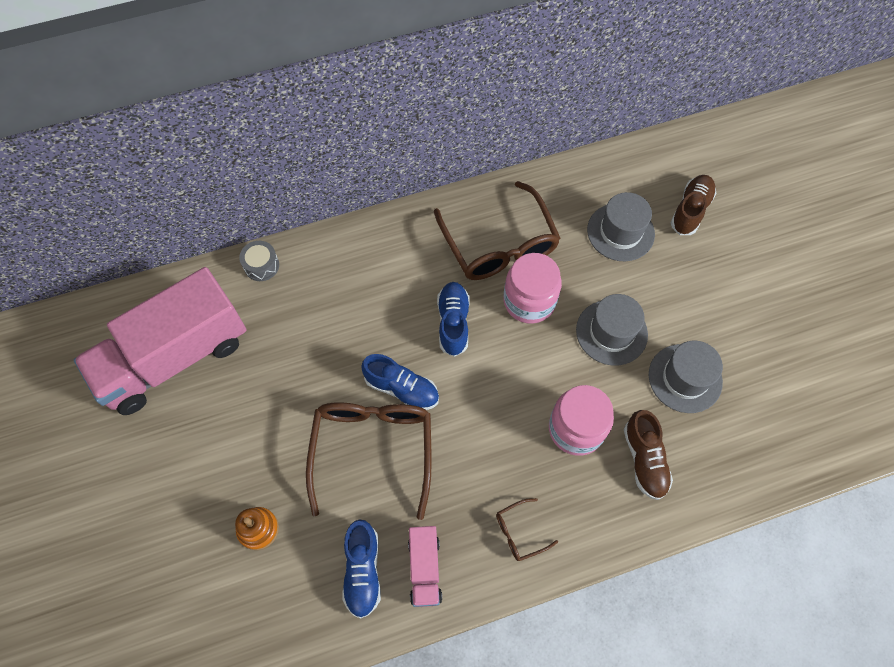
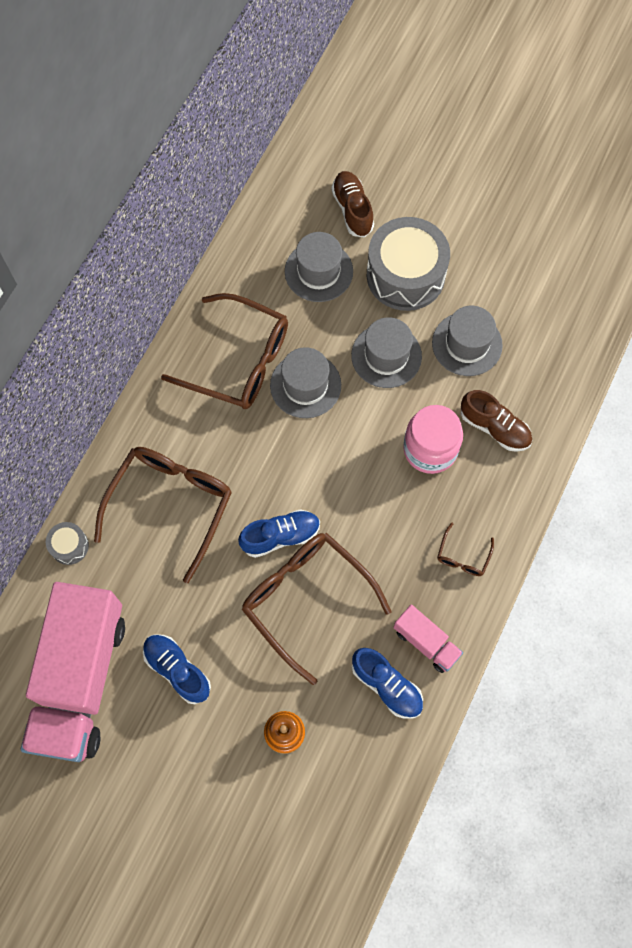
camera: 45 degrees left, 5 degrees up
(351, 298) = (170, 505): none -> brown glasses
(453, 323) = (267, 453): blue shoe -> blue shoe (177, 670)
(529, 301) = (305, 385): pink jar -> grey hat
(686, 288) = (405, 275): none -> grey drum

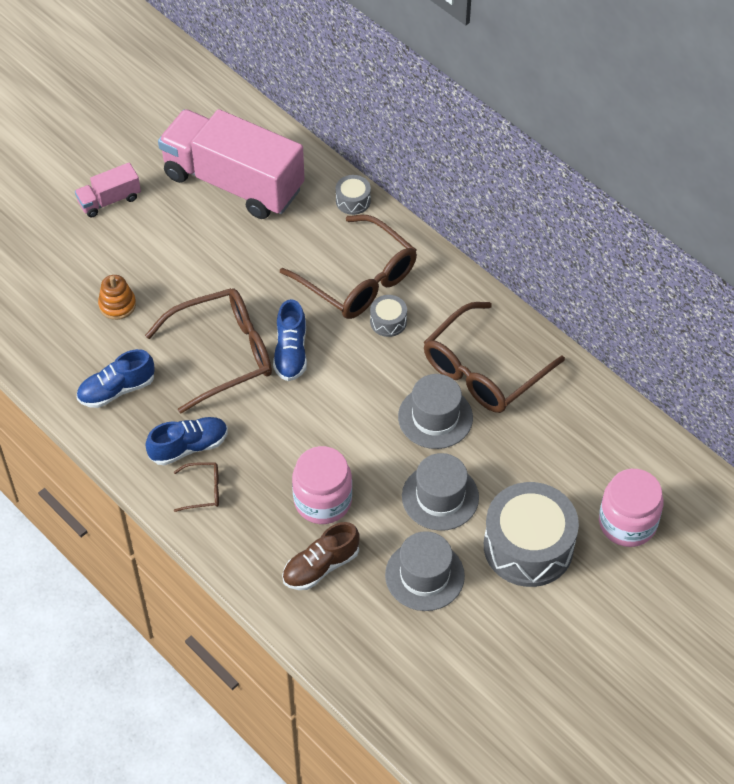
camera: 110 degrees right, 15 degrees down
(177, 670) = (208, 247): blue shoe -> blue shoe (189, 447)
(212, 460) = (388, 321): none -> grey drum
(318, 271) = (561, 468): grey hat -> none
(352, 210) = (627, 523): brown shoe -> pink jar
(426, 642) = (138, 432): pink truck -> pink truck (109, 200)
(463, 556) = (203, 490): brown glasses -> brown glasses turned 135 degrees clockwise

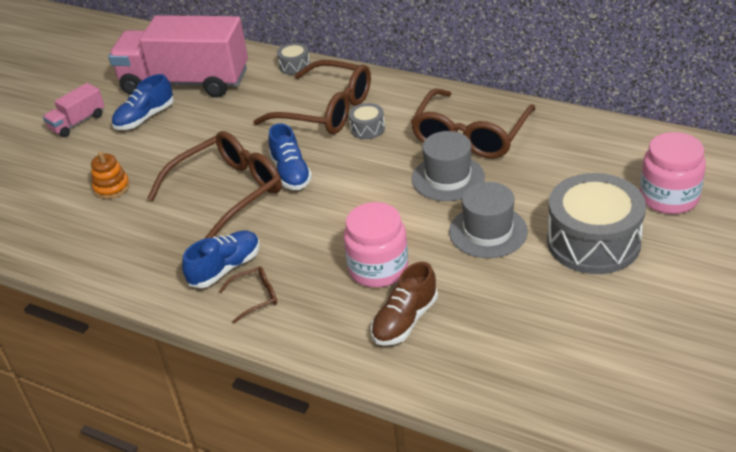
camera: 15 degrees left, 15 degrees down
(116, 390) = (135, 247): blue shoe -> blue shoe (145, 118)
(424, 575) = (511, 295): grey hat -> none

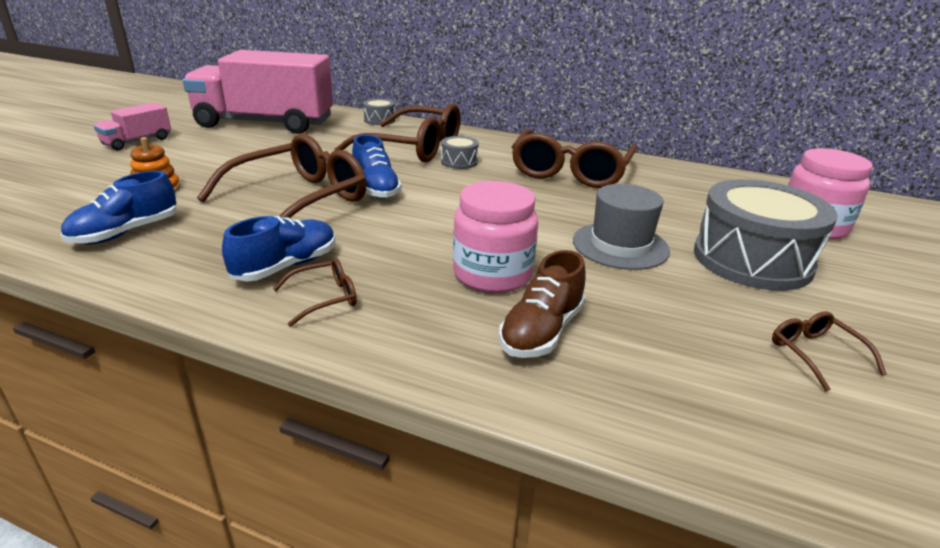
camera: 10 degrees left, 10 degrees down
(145, 118) = (214, 142): blue shoe -> blue shoe (126, 233)
(448, 178) = (557, 200): grey hat -> none
(595, 333) = (815, 354): none -> brown glasses

